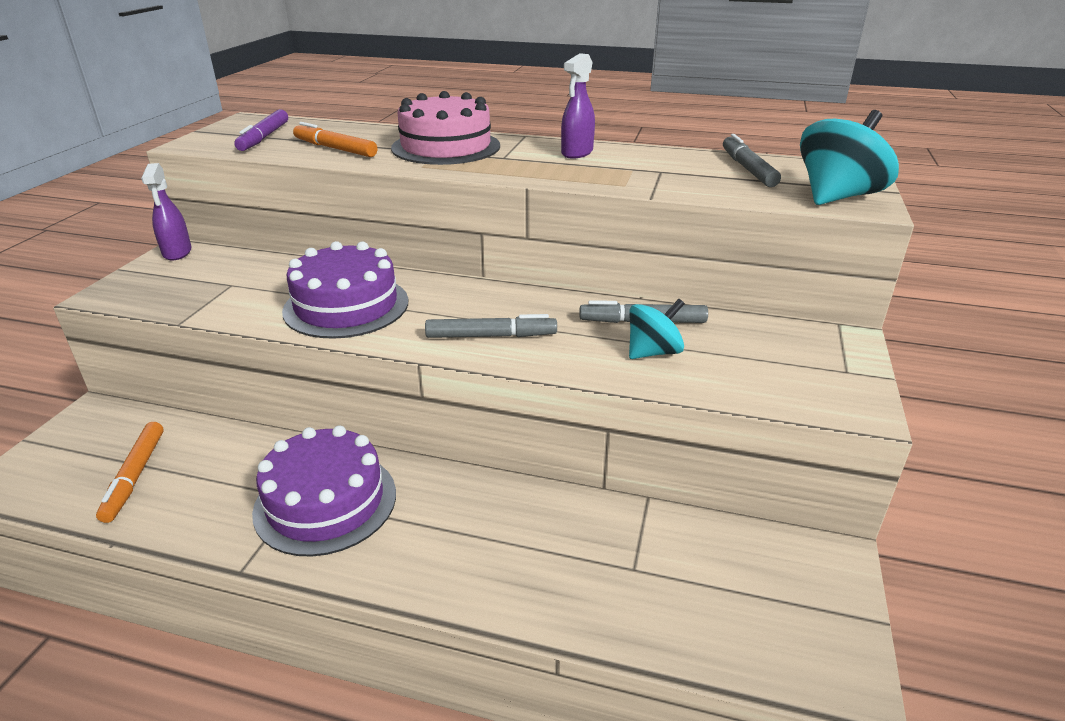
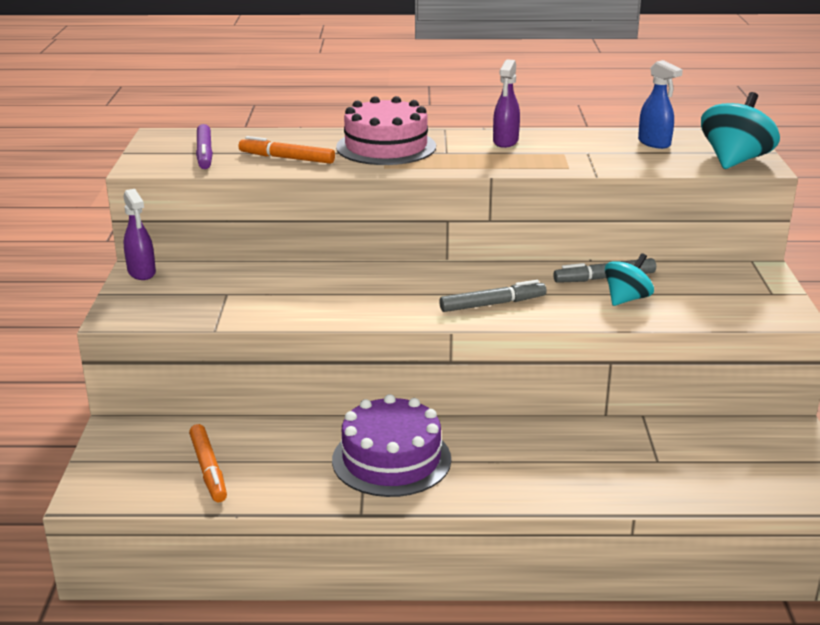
camera: 15 degrees left, 5 degrees down
(346, 306) = (350, 297): purple cake -> none
(748, 169) = (654, 143): grey marker -> blue spray bottle

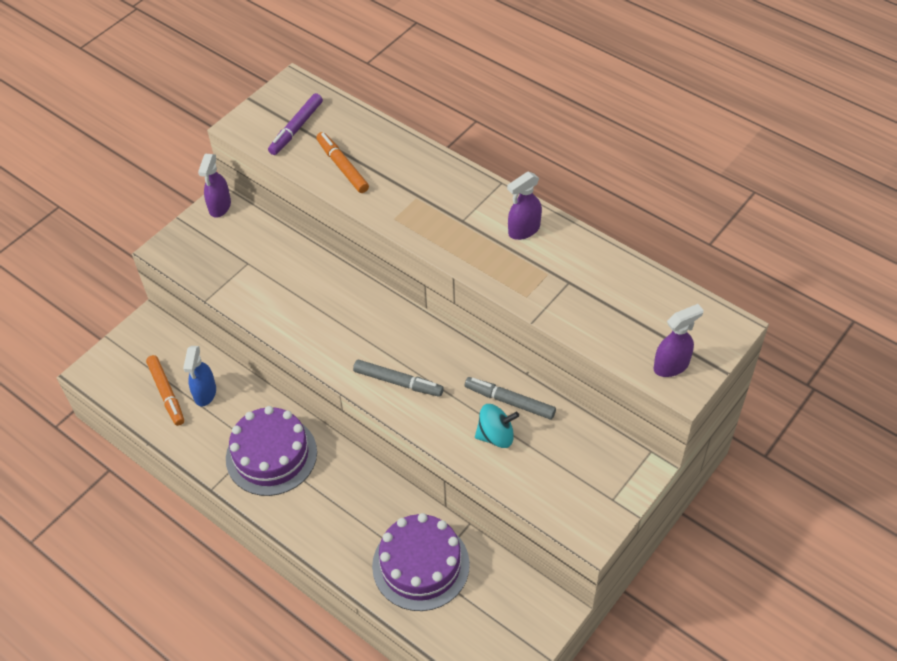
camera: 40 degrees right, 25 degrees up
(208, 469) = (166, 393): orange marker -> orange marker turned 45 degrees counterclockwise
(386, 147) = (427, 188): pink cake -> none
(645, 460) = (420, 565): none -> purple cake
(654, 143) = (640, 300): blue spray bottle -> blue spray bottle (205, 393)
(734, 161) = (671, 365): turquoise spinning top -> purple spray bottle

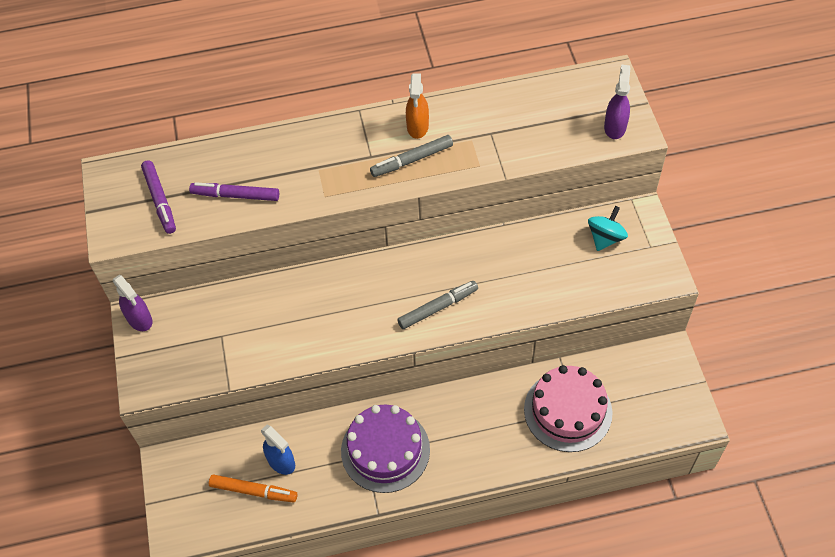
camera: 50 degrees left, 5 degrees up
(342, 166) = (235, 195): orange marker -> purple marker
(420, 565) = (568, 411): purple cake -> pink cake
(496, 436) = (540, 278): turquoise spinning top -> turquoise spinning top (605, 238)
(509, 401) = (518, 250): grey marker -> grey marker (412, 160)
(524, 230) = (417, 127): purple spray bottle -> orange spray bottle

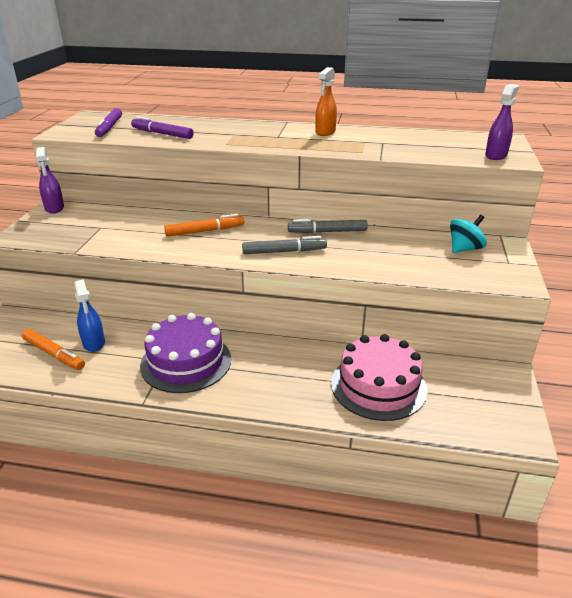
camera: 20 degrees right, 25 degrees down
(338, 301) = (205, 231): none -> orange marker
(412, 160) = (308, 142): grey marker -> grey marker (327, 232)

